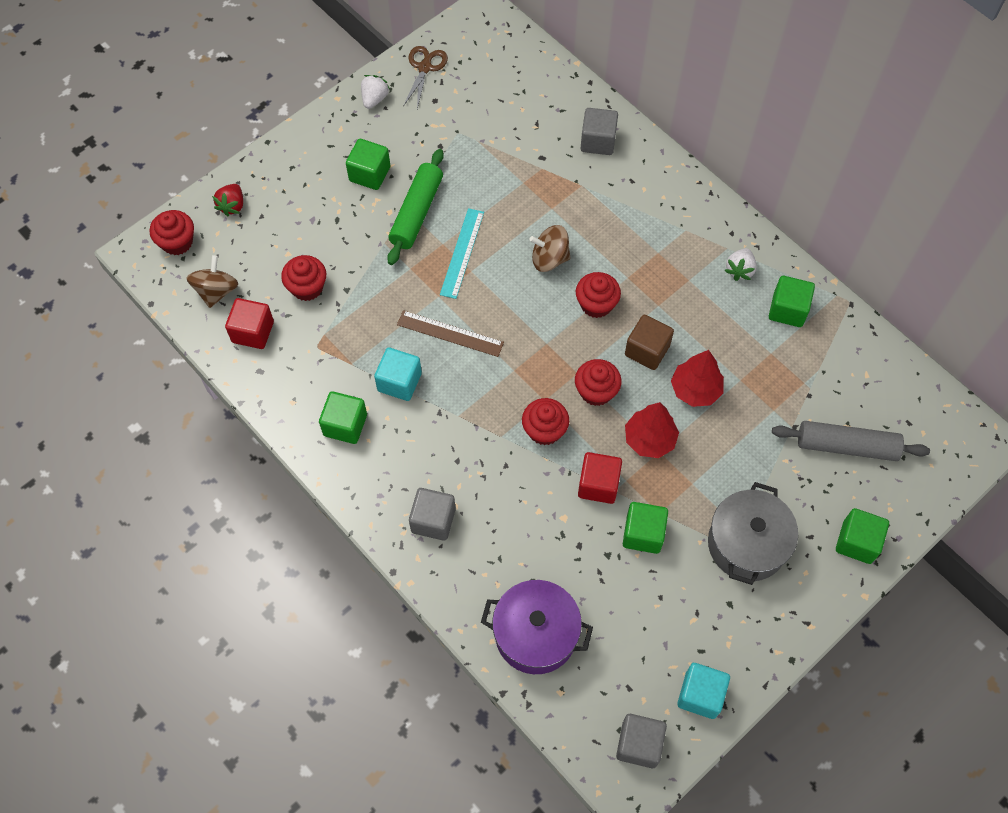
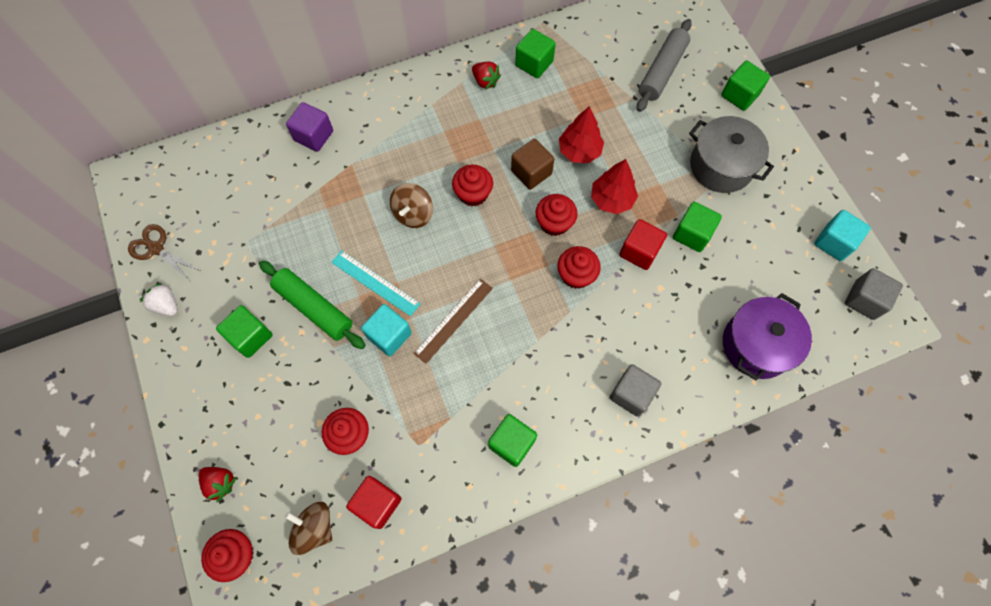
camera: 70 degrees left, 5 degrees up
(399, 382) = (485, 380): turquoise cube -> turquoise cube (389, 335)
(598, 141) = (314, 136): grey cube -> purple cube
(739, 270) = (485, 81): white strawberry -> red strawberry

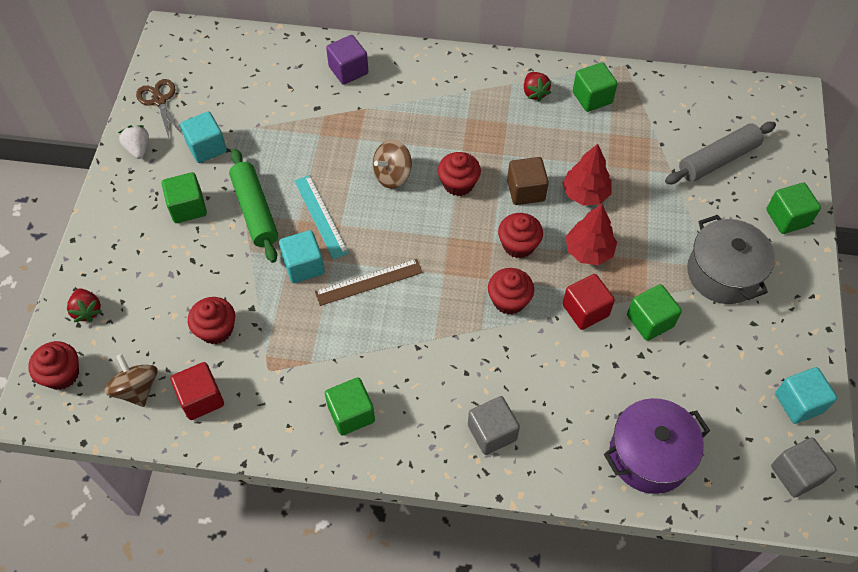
camera: 30 degrees right, 10 degrees down
(231, 271) = (207, 147): none -> turquoise cube

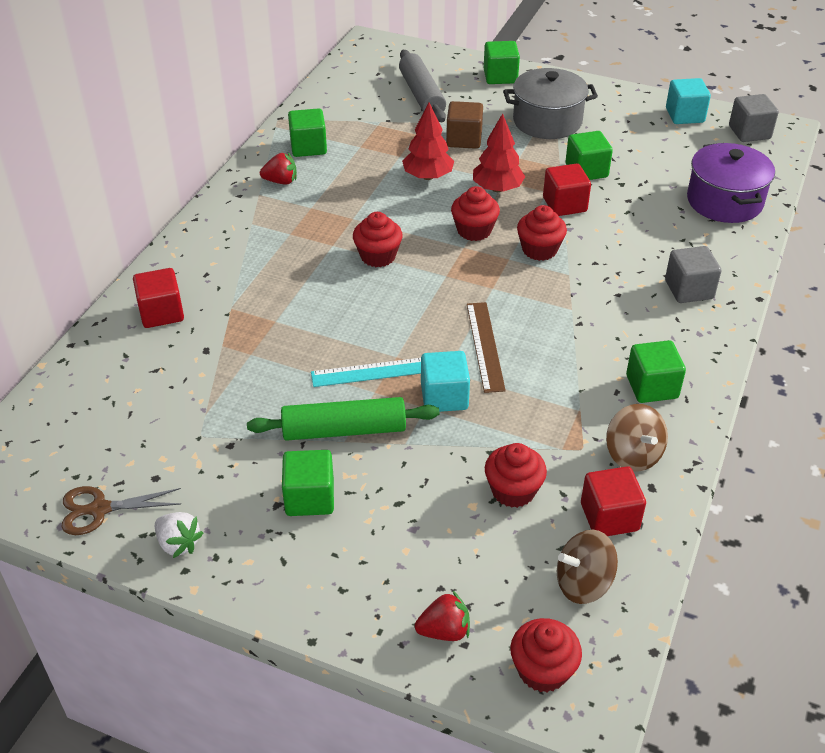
camera: 75 degrees left, 15 degrees down
(138, 149) = (178, 544): white strawberry -> white strawberry turned 135 degrees counterclockwise
(207, 147) = (215, 466): turquoise cube -> none
(348, 70) = (161, 313): purple cube -> red cube
(392, 175) = (343, 303): brown spinning top -> brown spinning top (633, 455)
(526, 191) = (407, 212): brown cube -> brown cube (464, 139)

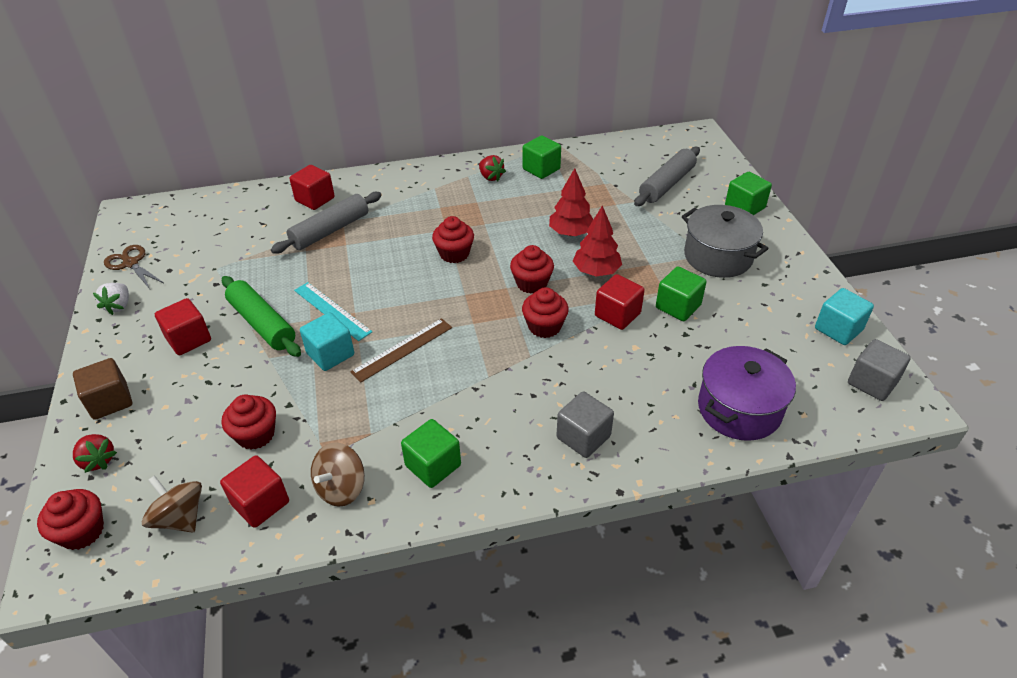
camera: 55 degrees right, 0 degrees up
(236, 323) = (330, 230): none -> grey rolling pin
(310, 498) = (188, 339): green cube -> red cube
(464, 139) = (638, 228): brown cube -> brown cube (110, 401)

